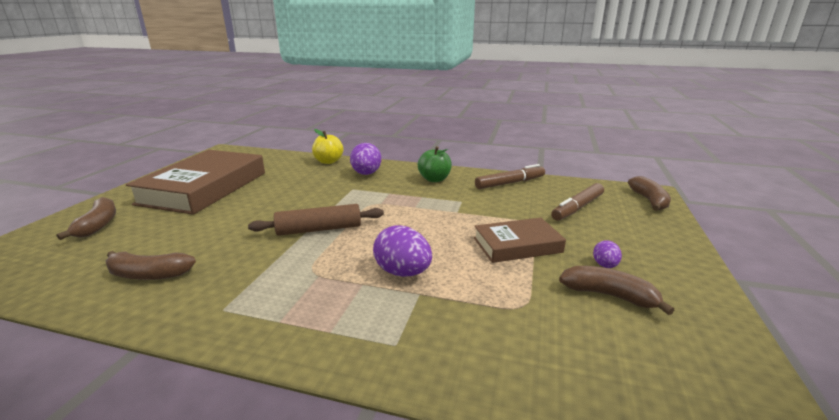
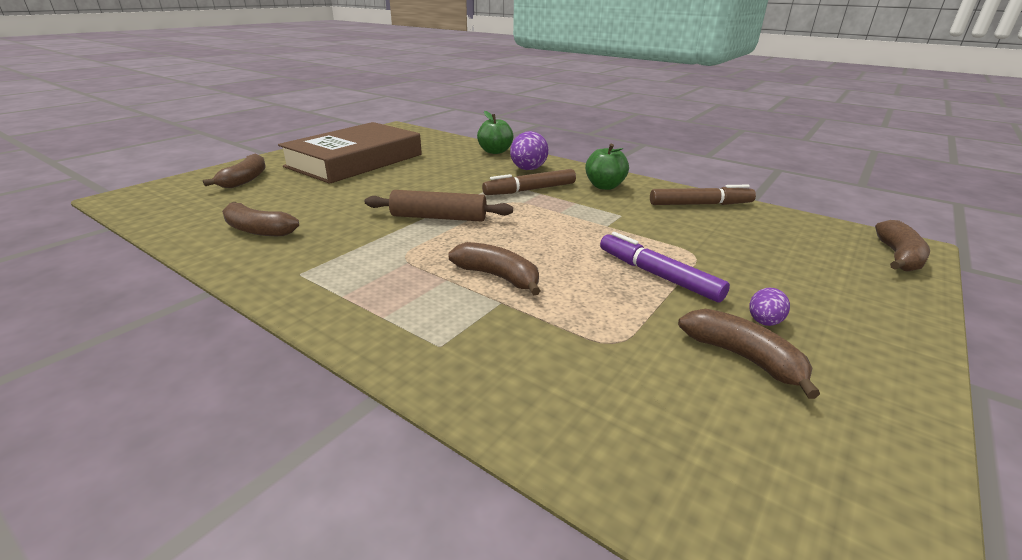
camera: 20 degrees right, 5 degrees up
(328, 161) = (495, 151): yellow apple -> green apple
(402, 272) = (497, 277): purple egg -> brown banana
(517, 245) = (658, 275): brown book -> purple marker
(577, 208) = (776, 247): brown marker -> brown marker (530, 190)

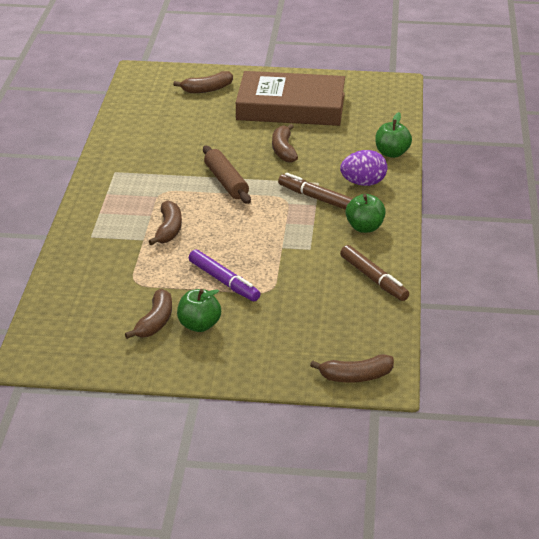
camera: 60 degrees right, 5 degrees up
(258, 230) = (146, 134): brown banana -> brown banana (284, 150)
(658, 275) = (224, 281): purple marker -> purple marker turned 120 degrees clockwise
(764, 322) = (199, 325): purple egg -> green apple

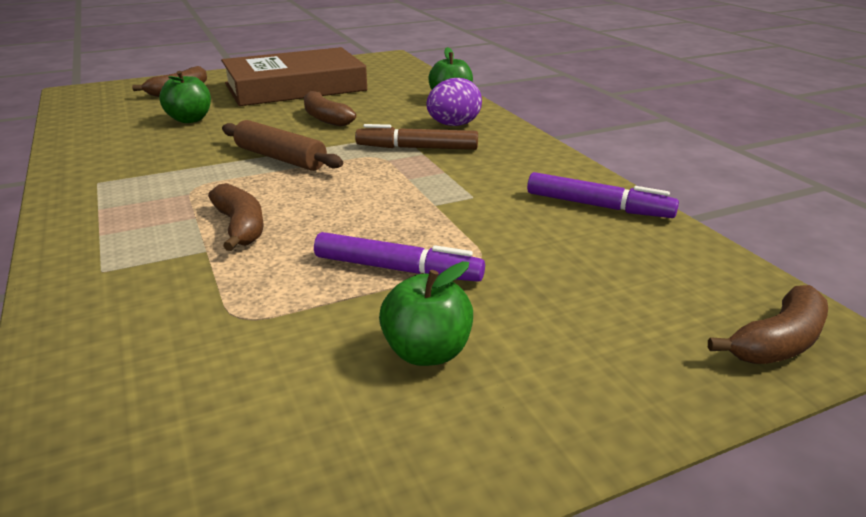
camera: 30 degrees left, 5 degrees down
(155, 322) = (336, 376): brown banana -> none
(364, 227) = (511, 160): green apple -> green apple (190, 119)
(373, 279) = (598, 206): brown marker -> purple marker

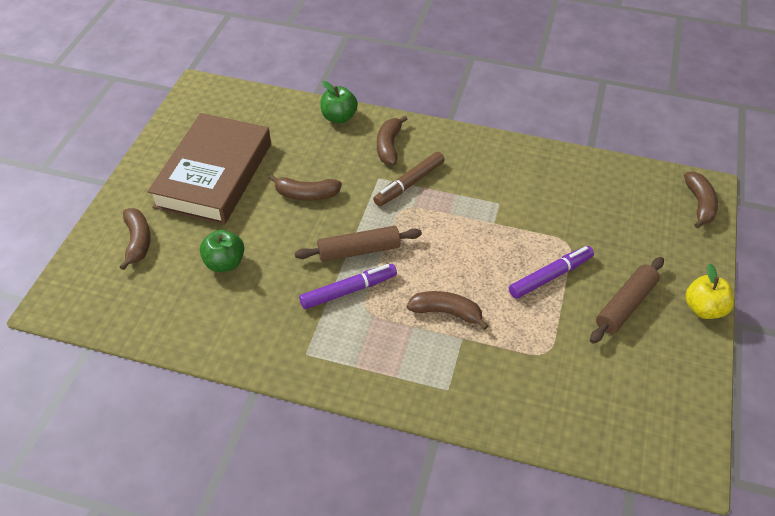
camera: 50 degrees left, 20 degrees up
(427, 352) = (625, 305): green apple -> brown rolling pin
(453, 125) = (389, 146): purple egg -> brown banana
(541, 447) = (703, 309): none -> yellow apple
(598, 206) = (554, 168): purple marker -> purple marker (348, 291)

